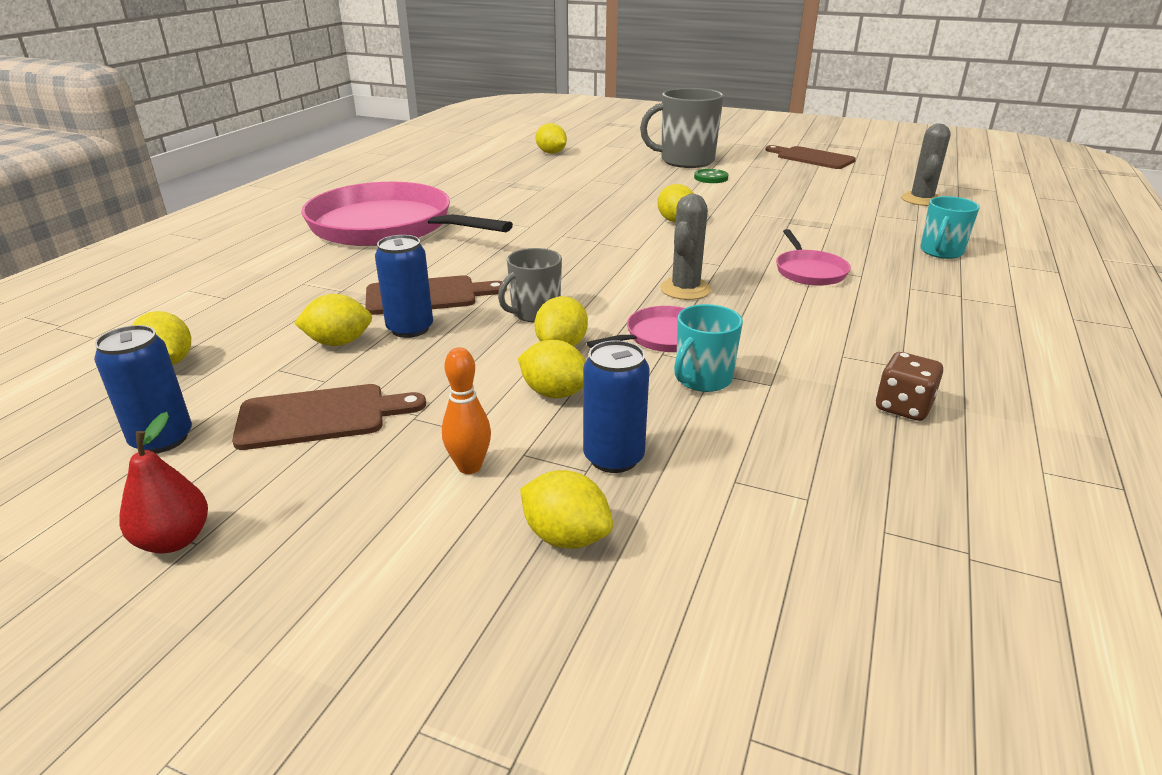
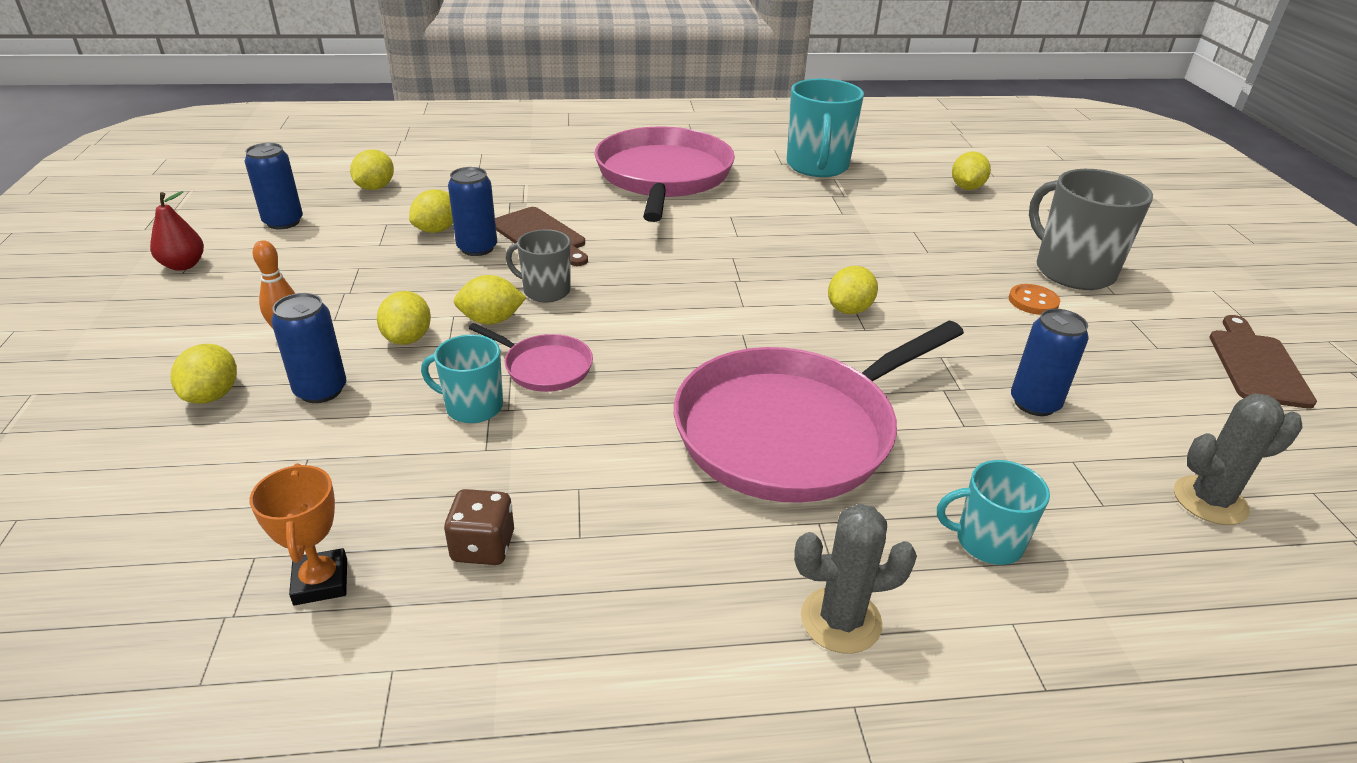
camera: 60 degrees right, 5 degrees up
(320, 416) = (331, 259): brown cutting board -> none
(338, 342) = (437, 230): yellow lemon -> yellow lemon turned 75 degrees clockwise
(455, 178) = (817, 166): none -> turquoise mug
(685, 289) = (663, 356): grey cactus -> grey cactus (840, 620)
(711, 178) = (1033, 301): green button -> orange button
(809, 271) = (793, 430): pink pan -> pink pan, size x2.30
(817, 207) = (1034, 403): none -> blue can
(930, 494) = (321, 582): none -> orange trophy

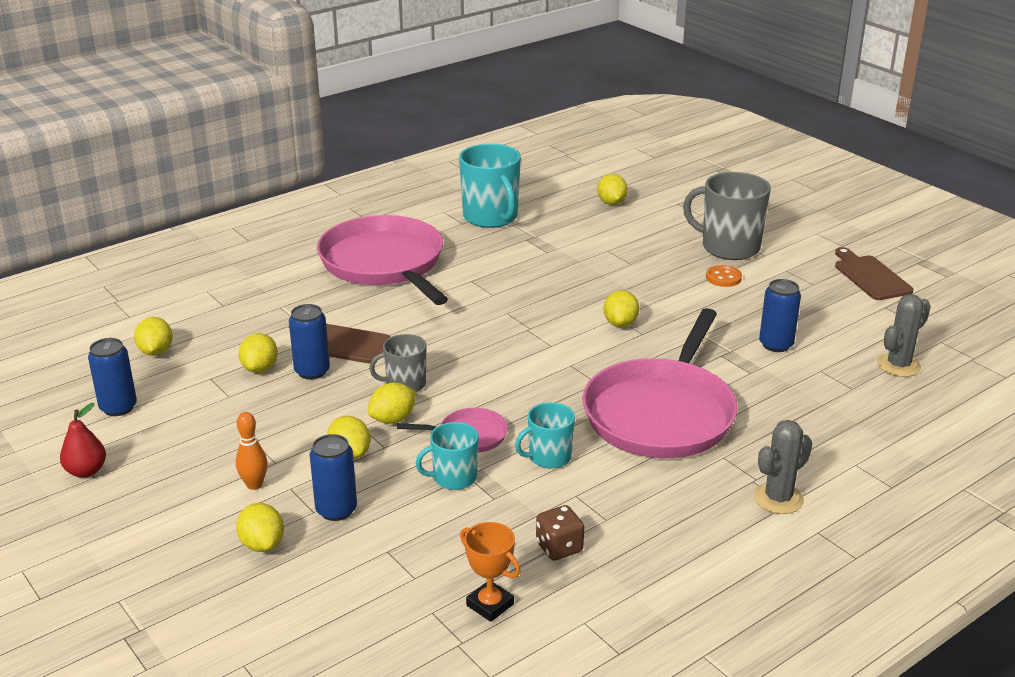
camera: 30 degrees left, 5 degrees down
(987, 542) = (813, 431): turquoise mug -> turquoise mug (549, 457)

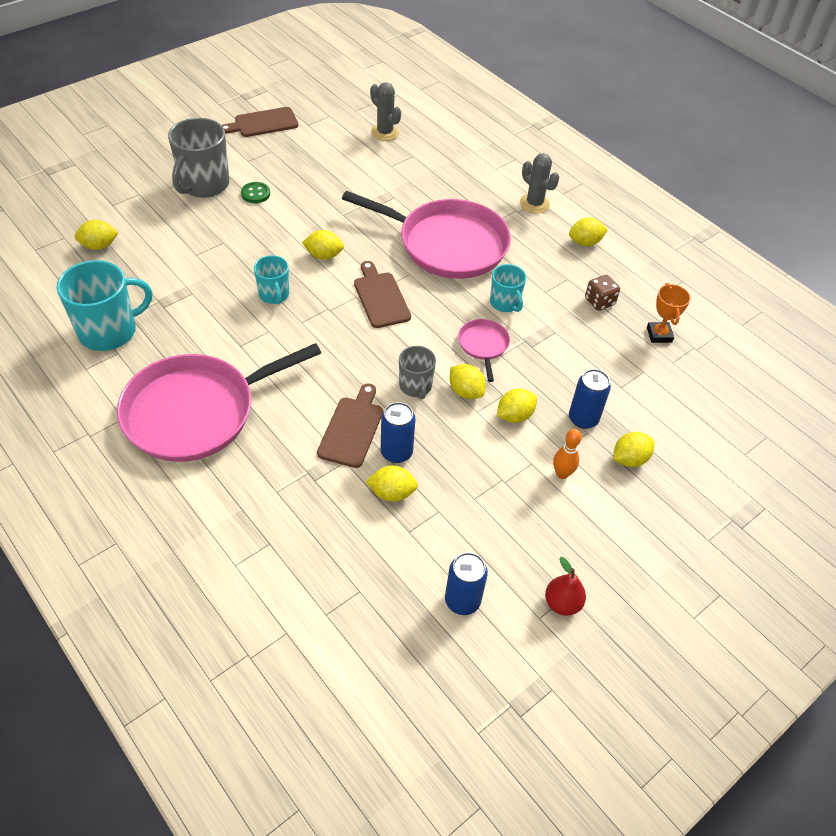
camera: 95 degrees left, 20 degrees up
(156, 351) = (361, 589): yellow lemon -> yellow lemon (585, 242)
(453, 478) = (536, 353): turquoise mug -> turquoise mug (274, 295)
(490, 605) = (659, 335): orange trophy -> orange trophy turned 45 degrees counterclockwise
(551, 362) = (380, 297): none -> brown cutting board
(723, 278) = (255, 194): orange button -> green button
(776, 344) = (357, 181): blue can -> none

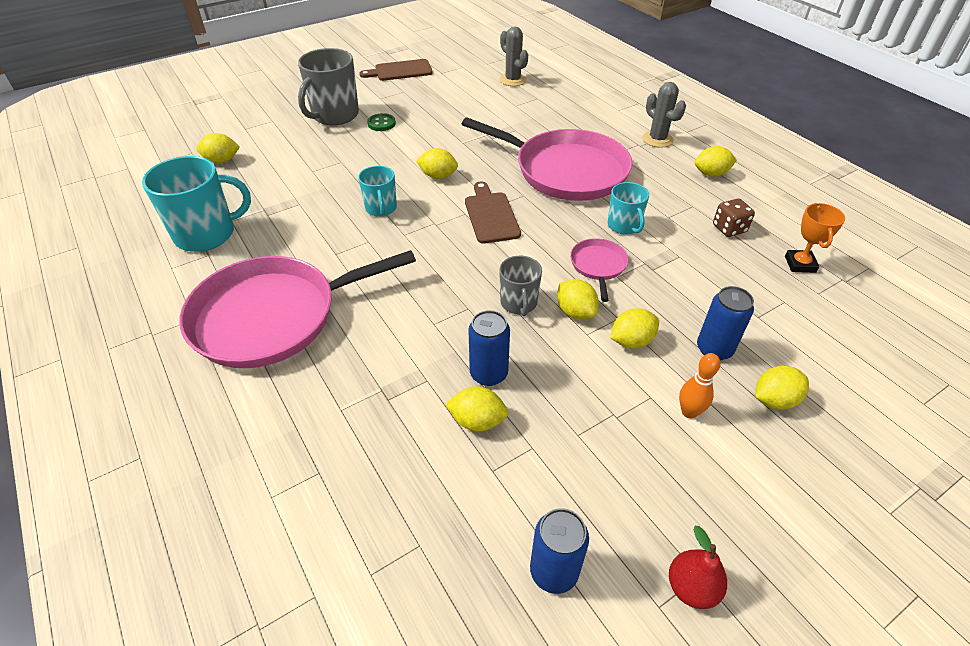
camera: 10 degrees right, 5 degrees down
(352, 428) = (440, 344): brown cutting board -> none

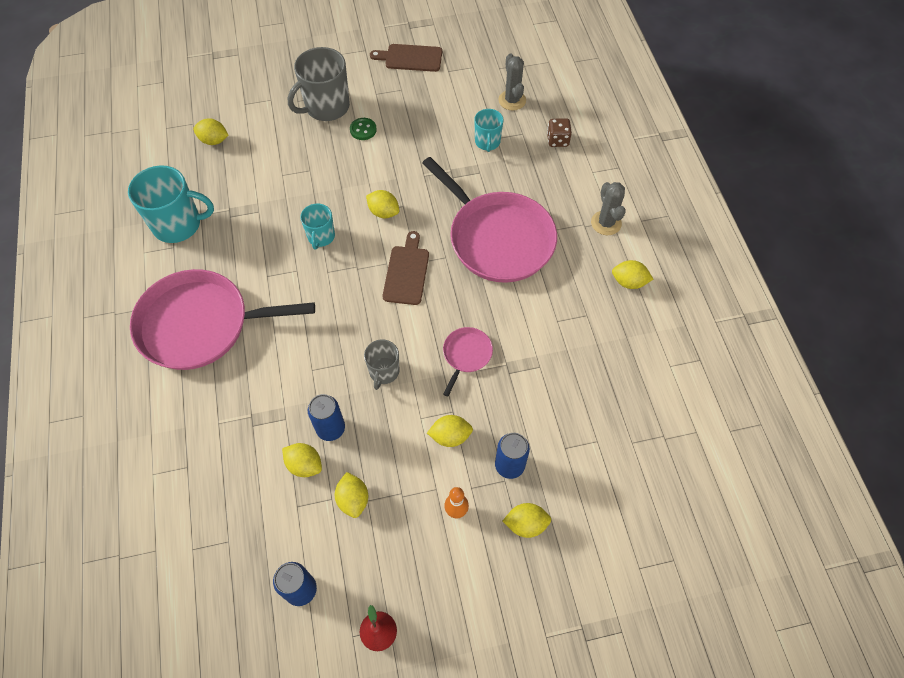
camera: 20 degrees right, 15 degrees up
(575, 312) = (423, 395): yellow lemon -> yellow lemon (353, 499)
(624, 226) = (512, 319): turquoise mug -> turquoise mug (487, 142)
(729, 229) = (602, 351): brown dice -> brown dice (557, 140)
(800, 264) = (638, 408): orange trophy -> none

